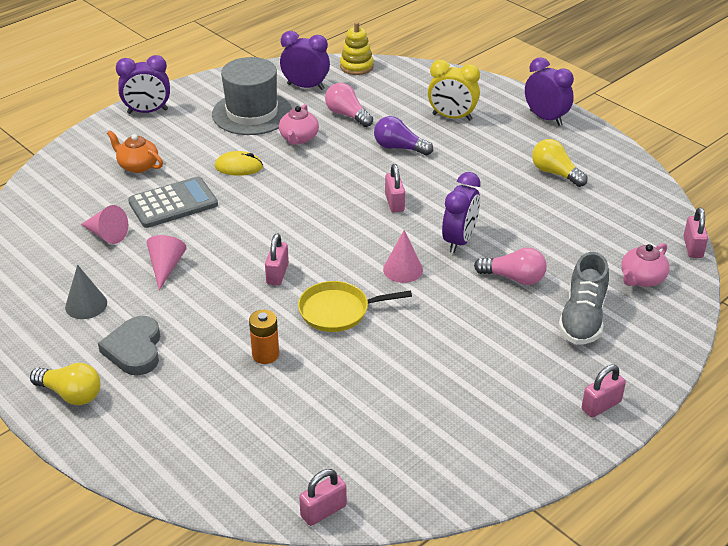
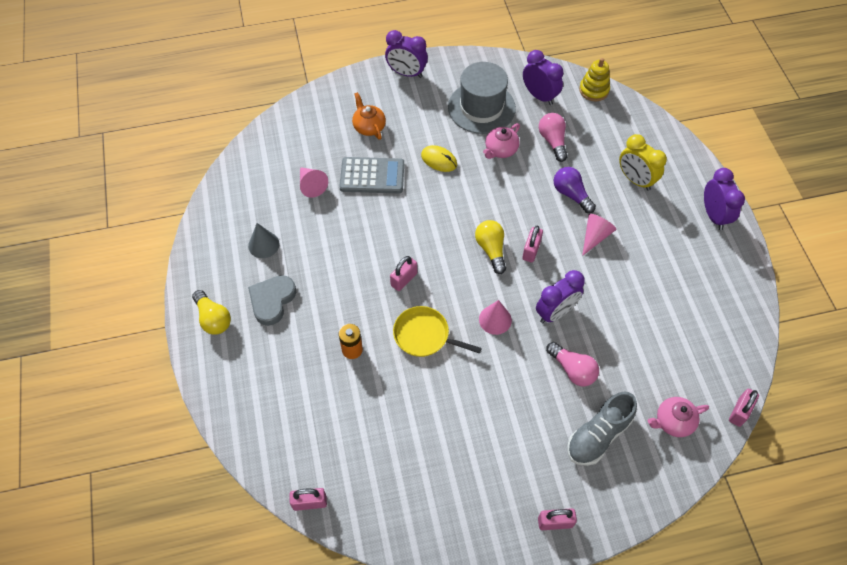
camera: 30 degrees right, 20 degrees up
(166, 267) = (333, 235): pink cone -> pink cone (595, 236)
(555, 173) = (680, 279): yellow light bulb -> yellow light bulb (491, 249)

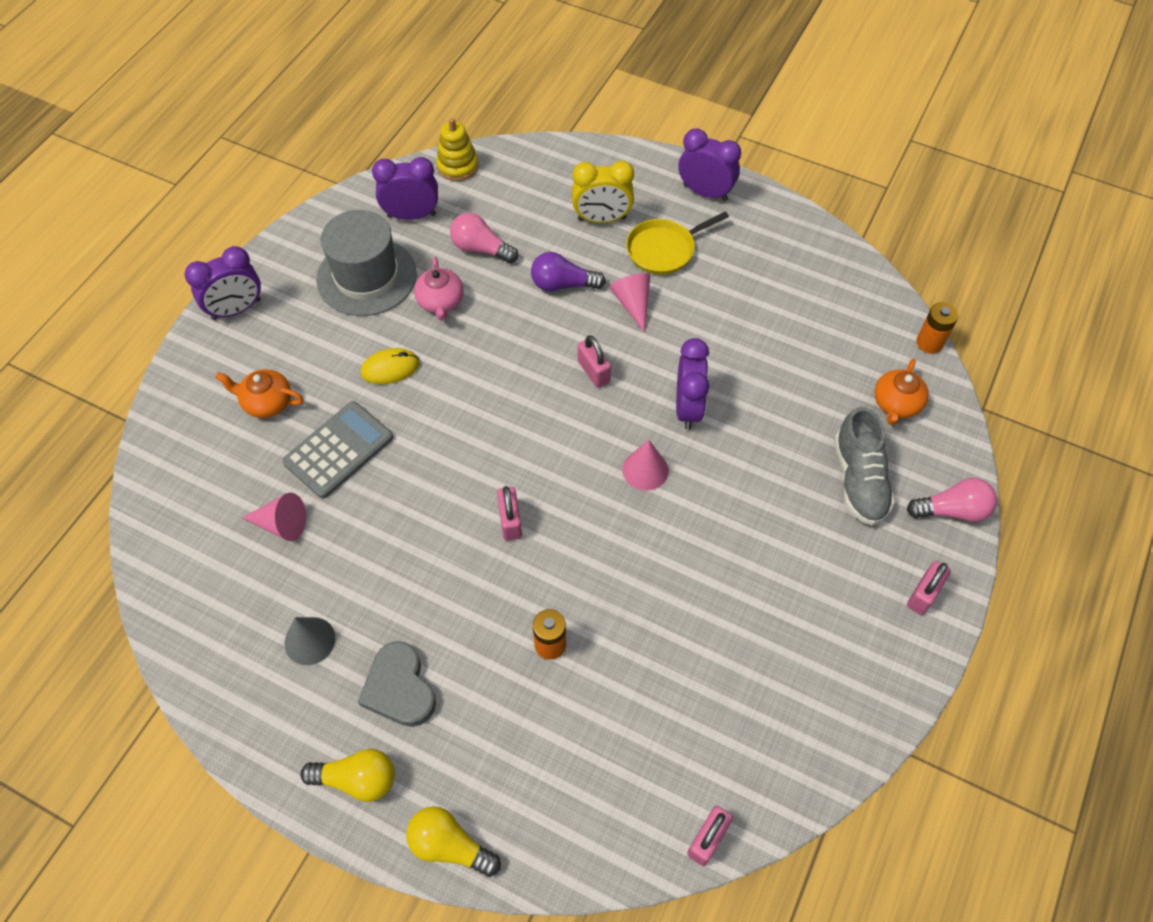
camera: 50 degrees left, 0 degrees up
(424, 335) = (601, 554): yellow pan -> yellow pan (663, 249)
(491, 249) = (556, 407): yellow light bulb -> yellow light bulb (449, 845)
(572, 370) = (767, 444): pink light bulb -> pink light bulb (952, 510)
(673, 422) = (896, 404): pink teapot -> orange teapot
(739, 412) = (929, 343): pink padlock -> orange battery

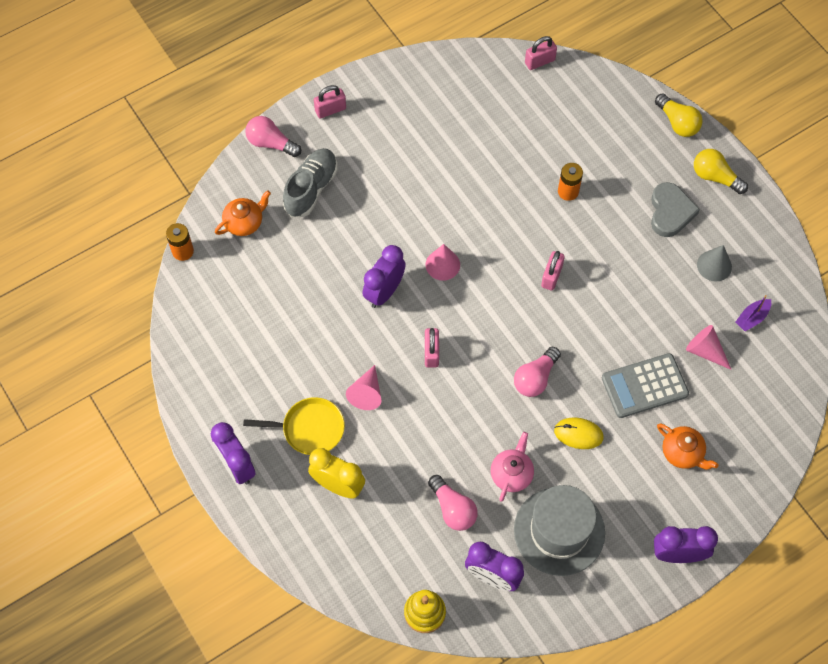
camera: 150 degrees left, 5 degrees up
(235, 594) = (752, 318): none -> purple boat
(466, 400) = (535, 378): none -> pink light bulb
(562, 284) = (408, 439): purple light bulb -> none

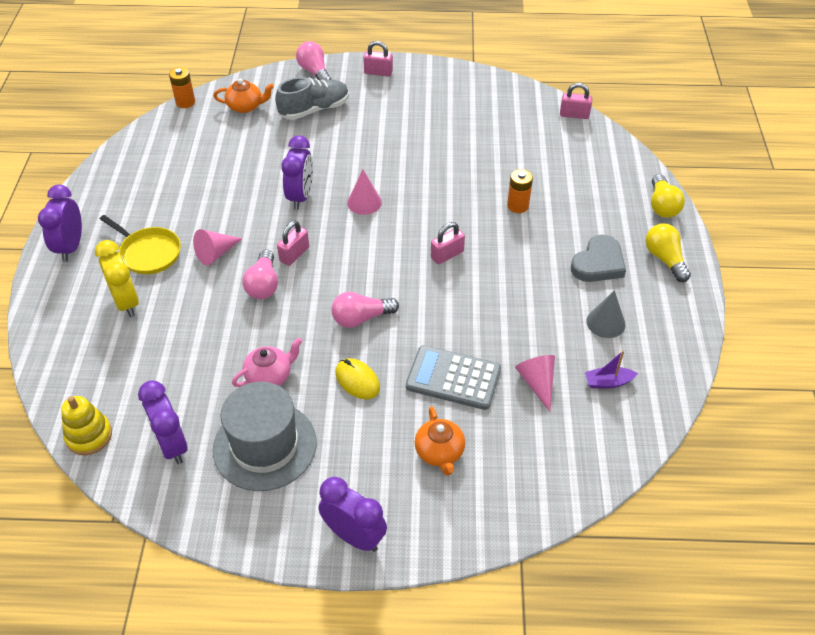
camera: 35 degrees right, 15 degrees down
(384, 292) = (300, 196): purple clock -> purple clock turned 120 degrees clockwise
(453, 509) = (195, 373): pink light bulb -> pink light bulb (263, 284)

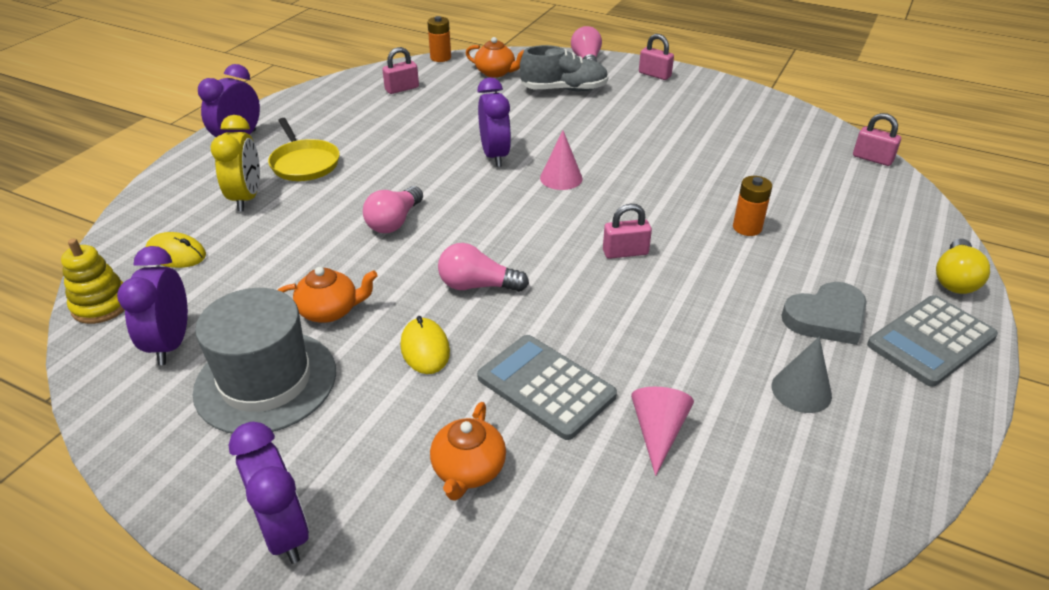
camera: 25 degrees right, 10 degrees down
(111, 372) = (176, 254): none -> yellow mouse
(216, 253) = (368, 181): pink cone -> none
(269, 376) = (330, 311): pink teapot -> orange teapot
(294, 254) = (449, 204): pink padlock -> pink padlock (402, 89)
(300, 196) = (495, 156): purple clock -> purple clock turned 45 degrees counterclockwise
(608, 382) = (765, 468): purple boat -> none
(664, 259) = (931, 341): yellow light bulb -> grey calculator

